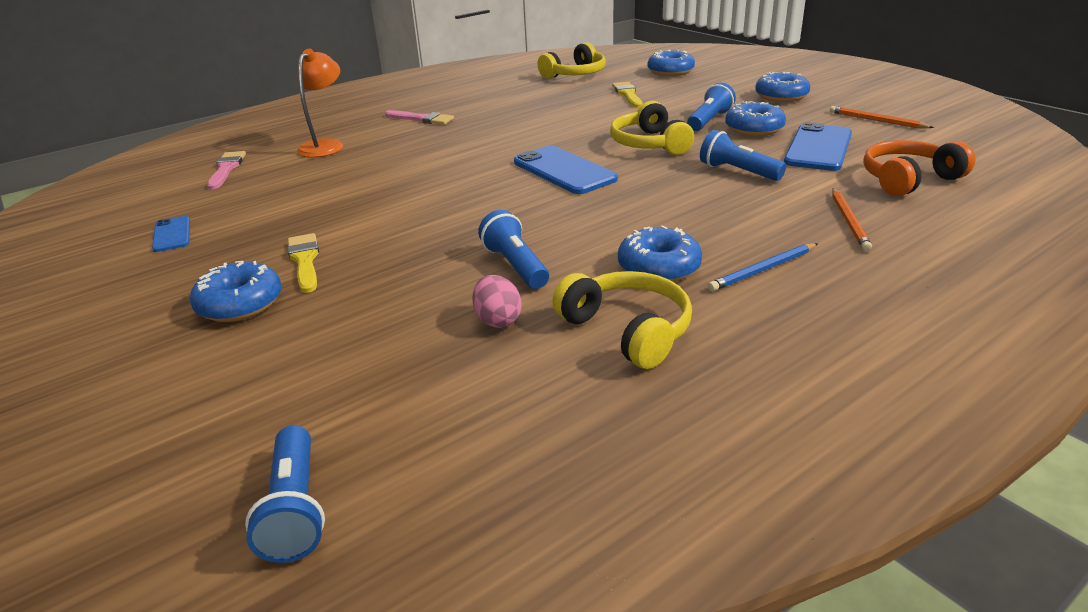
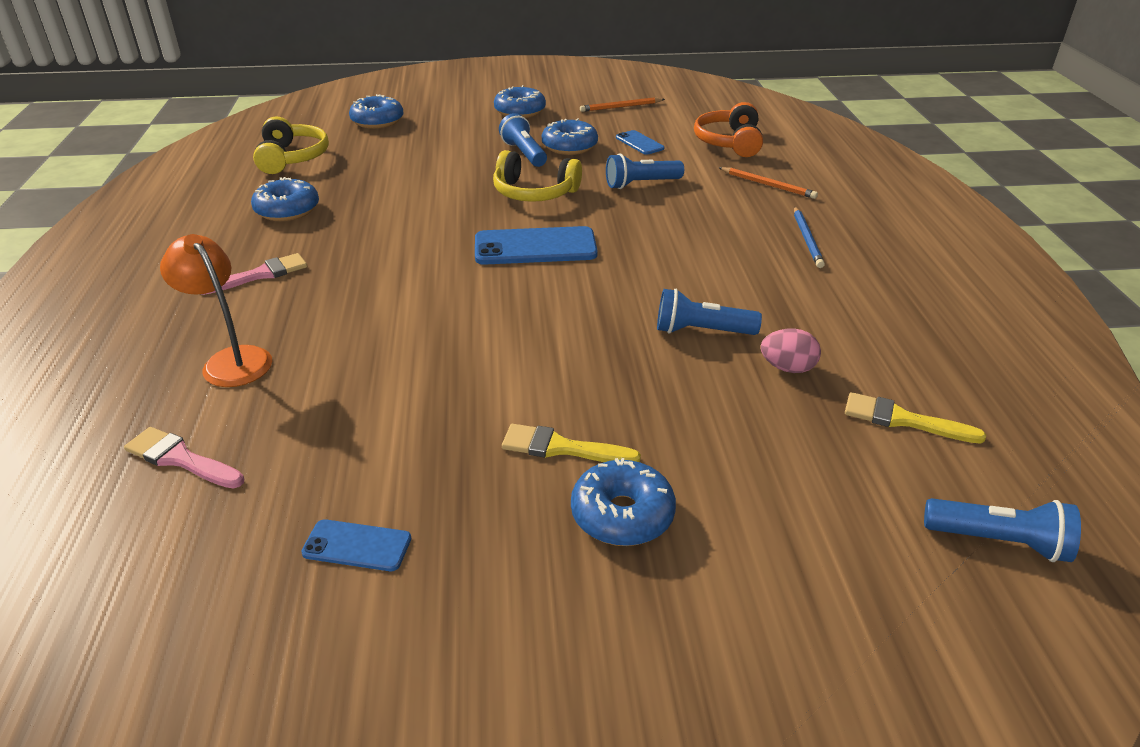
camera: 60 degrees left, 5 degrees up
(628, 94) = (399, 158): yellow brush -> yellow brush (903, 420)
(628, 330) = (847, 318): yellow headphones -> none
(659, 268) = (767, 273): blue donut -> blue donut (287, 210)
(818, 148) = (639, 143): blue phone -> blue phone, size x0.54

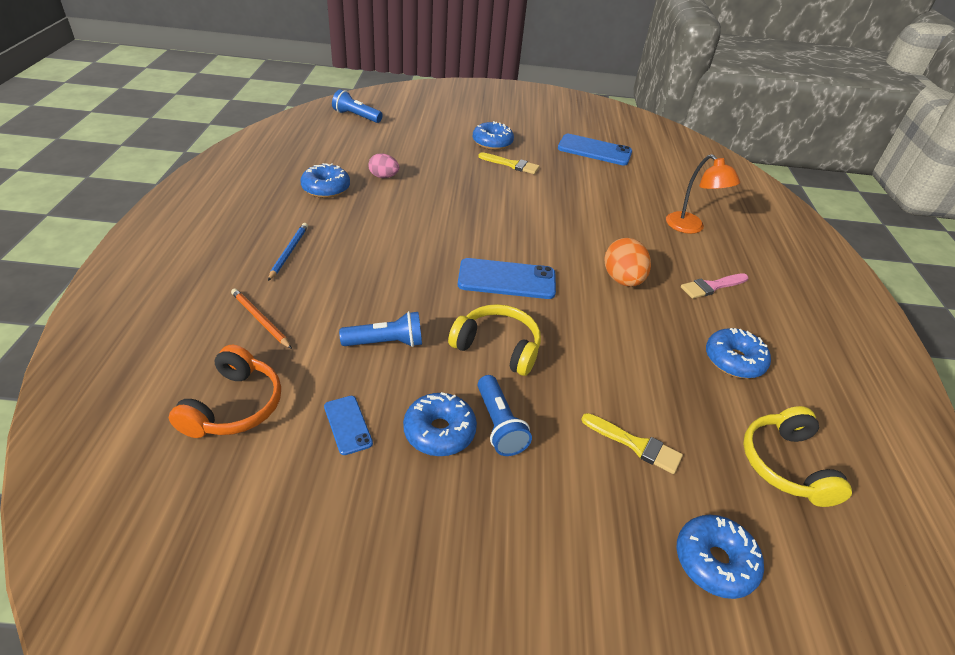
camera: 175 degrees left, 5 degrees up
(181, 459) = (683, 186): pink brush -> none
(357, 546) = (594, 150): blue phone -> blue phone, size x1.85
(384, 266) = (622, 280): none -> orange egg
(520, 111) = (490, 559): blue donut -> blue donut (326, 188)
(620, 107) = (322, 546): orange pencil -> none
(701, 331) = (417, 201): blue flashlight -> none
(903, 420) = (349, 150): yellow brush -> yellow brush (635, 444)

